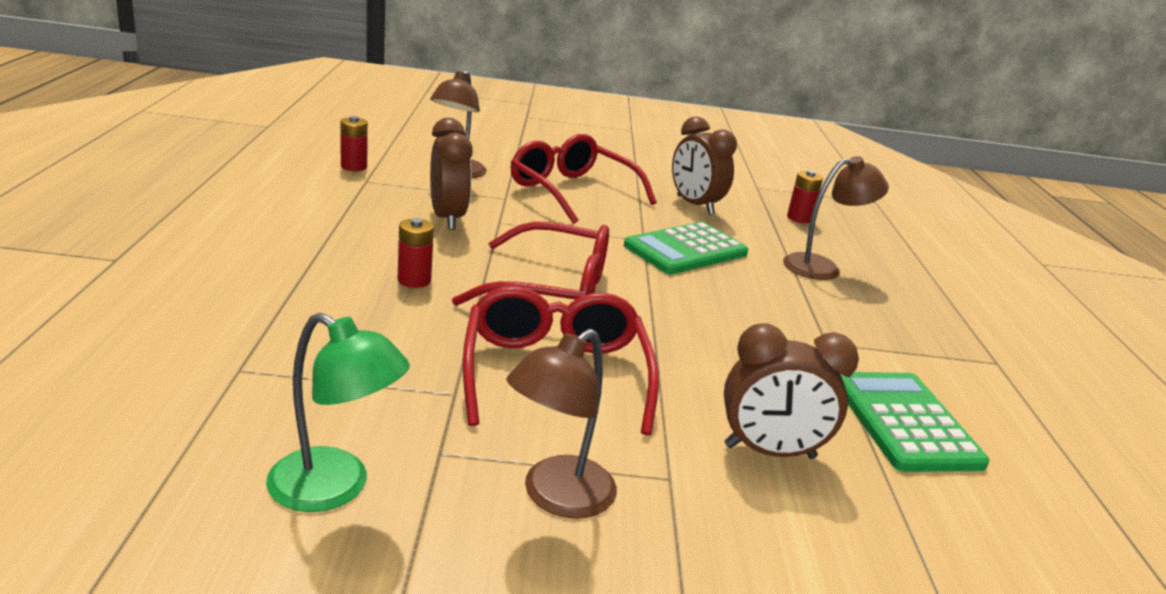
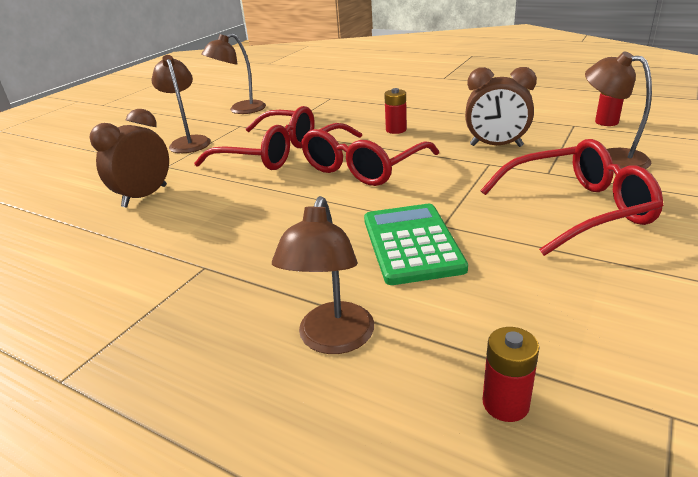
camera: 125 degrees right, 5 degrees up
(335, 488) = (240, 110): green lamp -> brown lamp
(694, 205) = (549, 293): brown clock -> none
(905, 422) = (95, 259): green calculator -> none

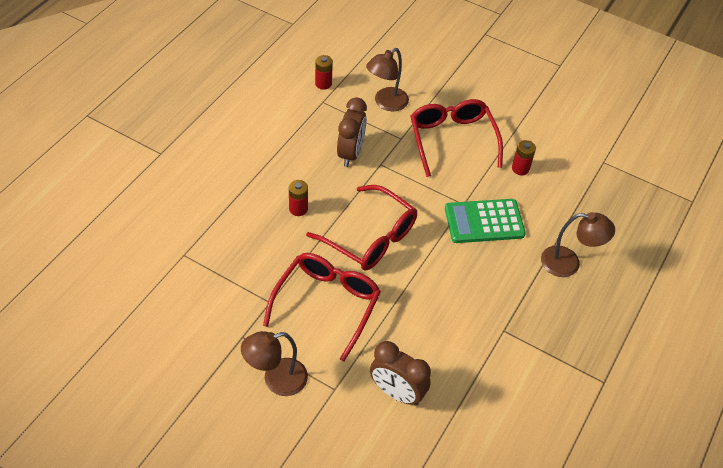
camera: 95 degrees left, 20 degrees up
(240, 110) = (190, 341): brown lamp -> none
(505, 404) = (602, 207): red battery -> red battery (520, 169)

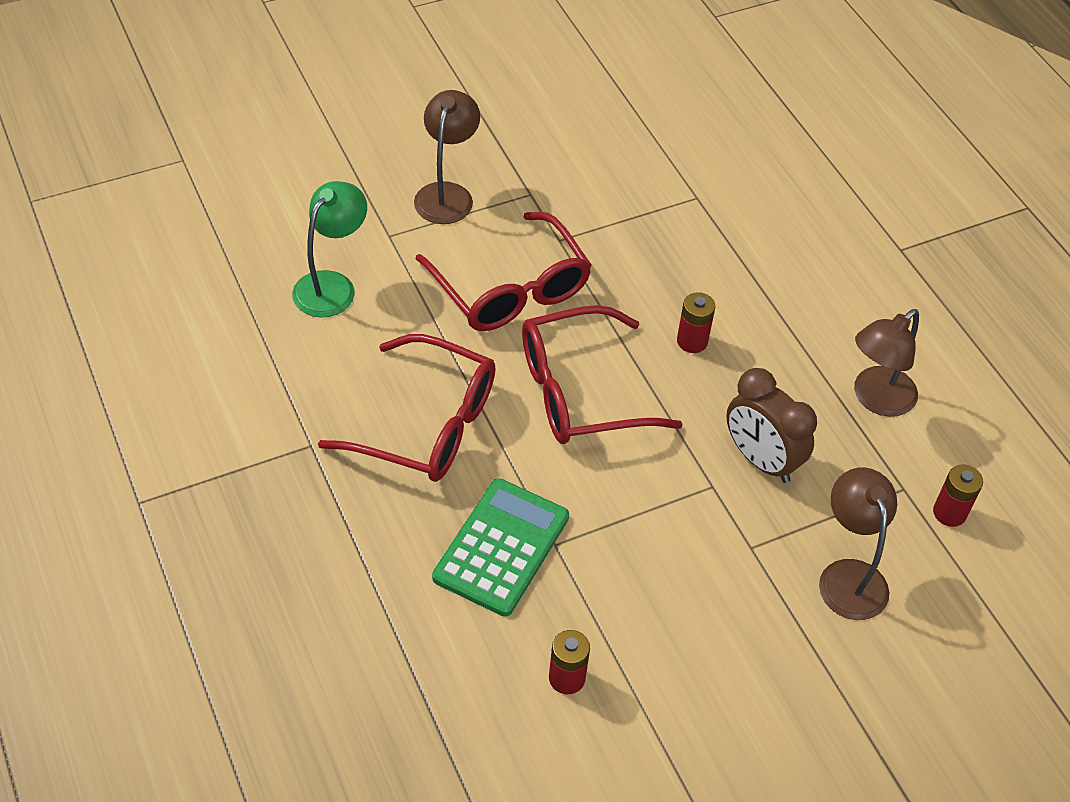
camera: 125 degrees right, 0 degrees up
(397, 393) = (332, 285): brown clock -> green lamp
(452, 140) = (699, 619): red glasses -> red glasses (427, 424)
(568, 263) = (339, 605): brown lamp -> brown lamp (876, 399)

